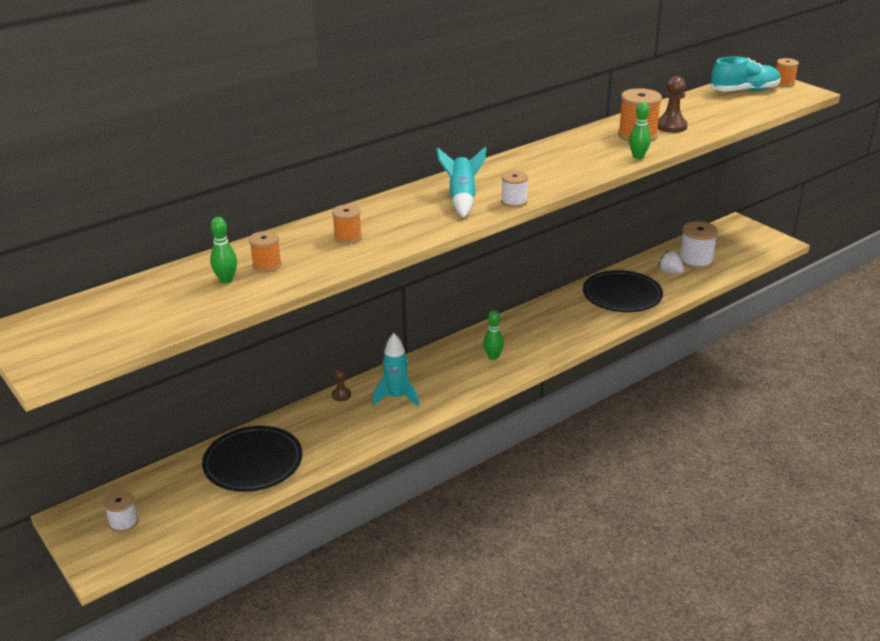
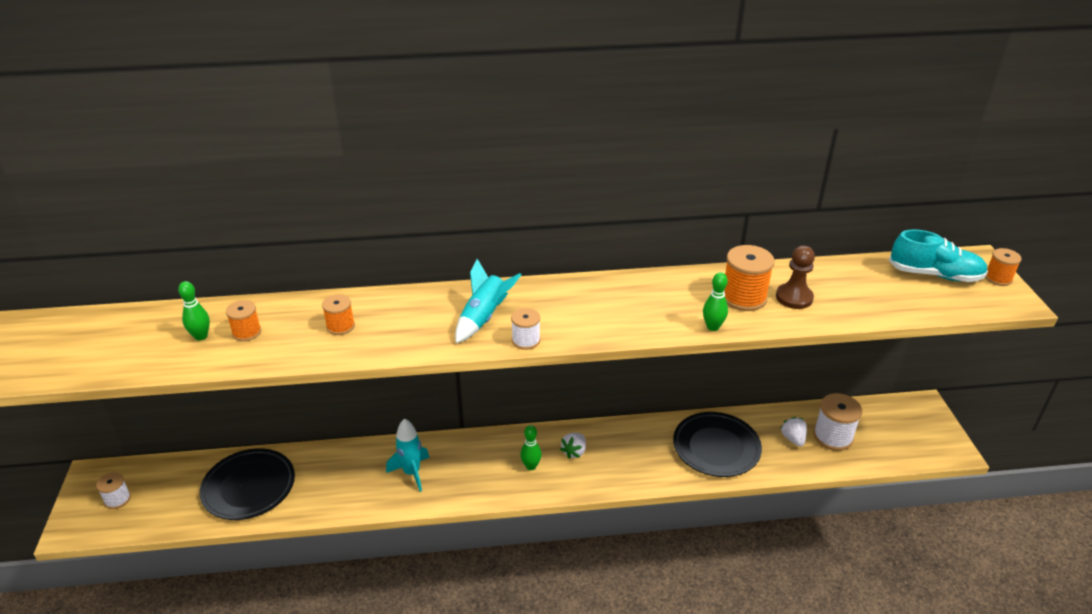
camera: 30 degrees right, 5 degrees up
(341, 395) = (372, 449): brown pawn -> none
(518, 335) = (574, 452): none -> white strawberry

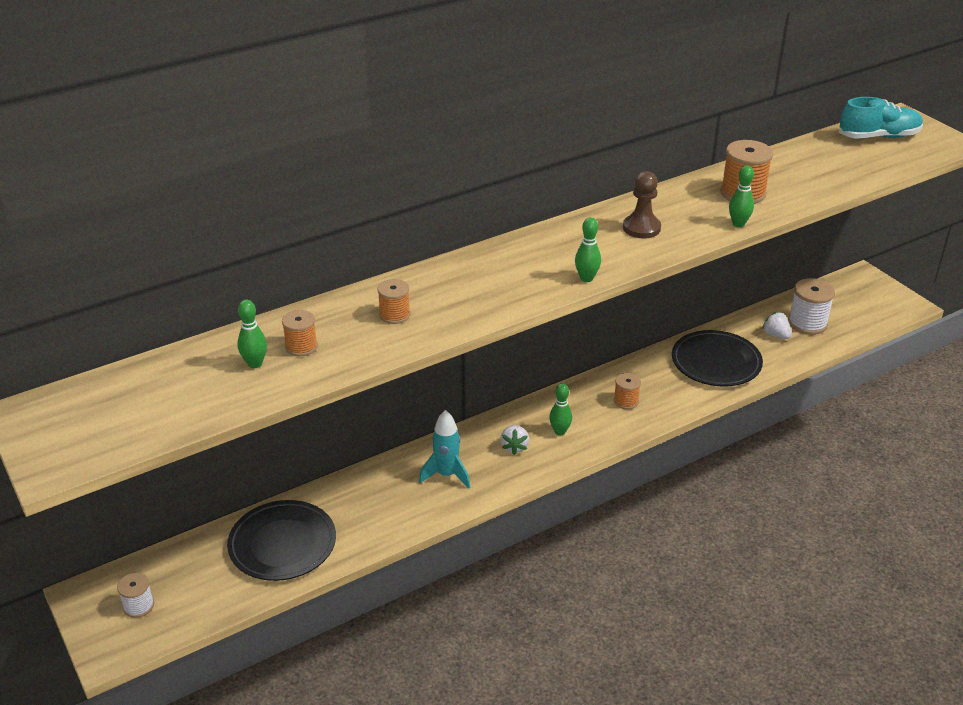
camera: 25 degrees left, 0 degrees up
(484, 318) = (529, 270): turquoise rocket -> none
(526, 340) = (586, 278): white spool -> green bowling pin
(574, 452) = (591, 406): white strawberry -> white strawberry (514, 447)
(794, 297) = (784, 183): brown pawn -> brown pawn (641, 228)
(998, 278) = (927, 128): orange spool -> orange spool (626, 401)

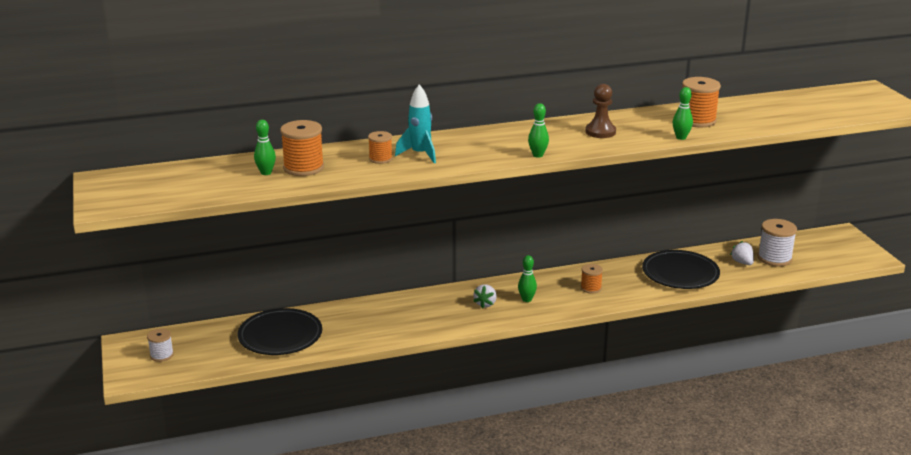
camera: 15 degrees right, 10 degrees down
(301, 347) = (303, 168): orange spool -> orange spool, size x1.69
(446, 475) = (423, 313): turquoise rocket -> turquoise rocket (420, 154)
(878, 137) = (839, 98): turquoise shoe -> none

